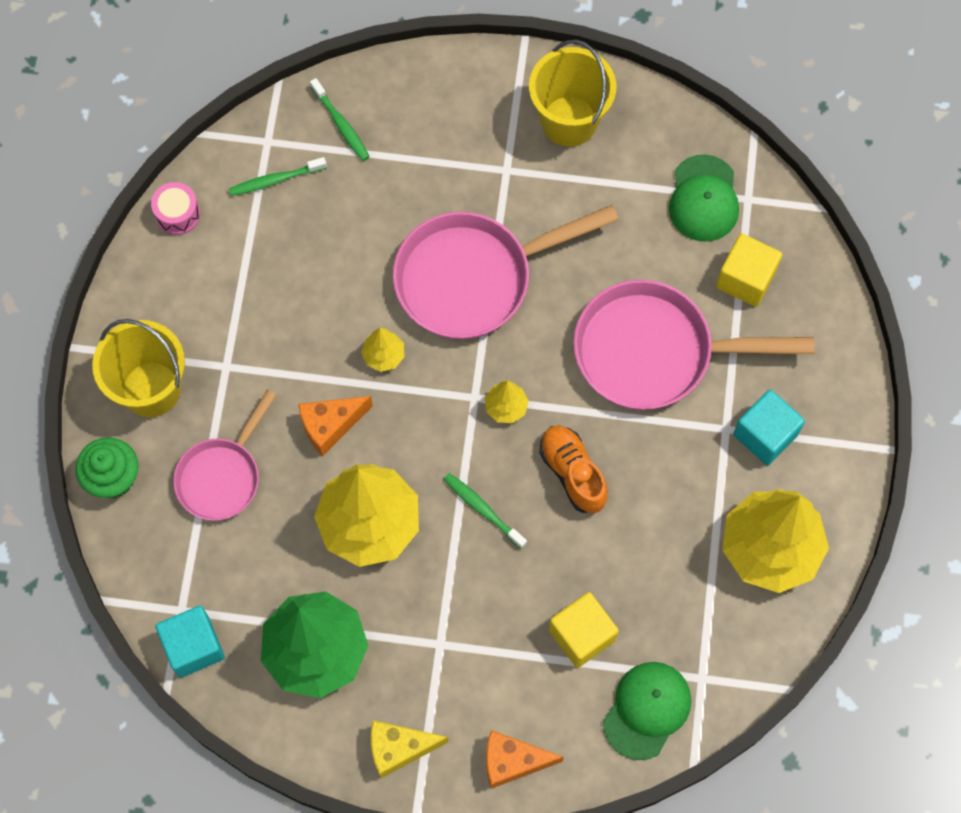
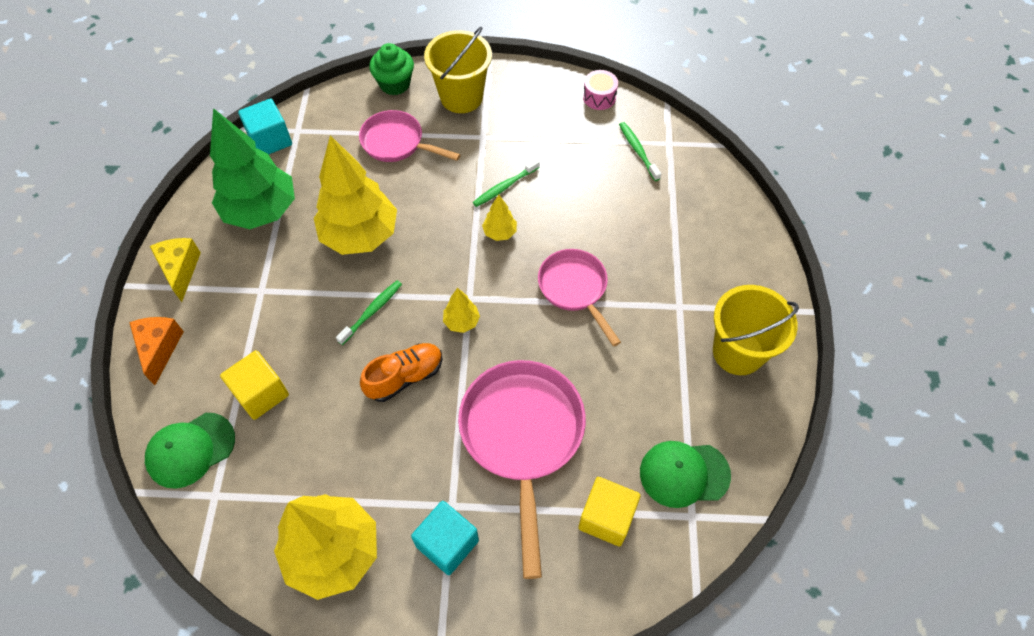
camera: 85 degrees right, 10 degrees down
(330, 426) = (439, 203): orange cheese -> none
(341, 124) = (695, 187): green toothbrush -> green toothbrush (505, 187)
(473, 278) = (575, 289): pink pan -> pink pan, size x0.61
(647, 710) = (190, 450): green cap -> green cap turned 120 degrees clockwise

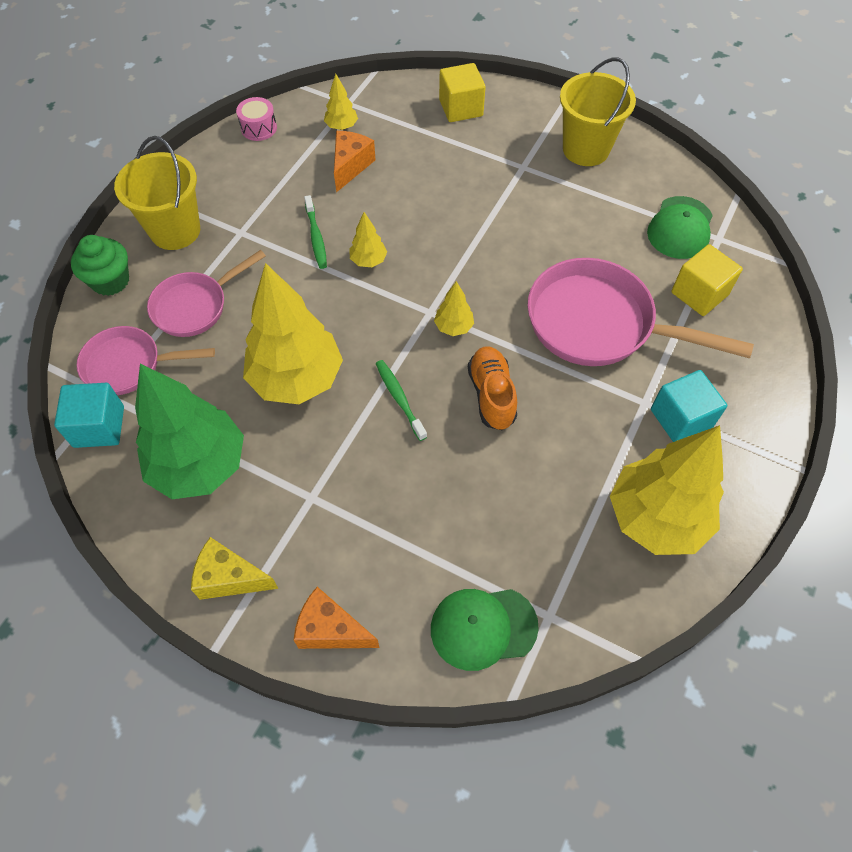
camera: 65 degrees left, 0 degrees up
(190, 450) = (483, 627): green cap -> green cap turned 90 degrees clockwise
(261, 393) = (446, 534): yellow cube -> yellow cube (461, 108)
(575, 289) = (466, 229): pink pan -> pink pan (129, 365)
(596, 176) = (350, 166): none -> orange cheese
(638, 151) = (341, 127): green toothbrush -> yellow tree

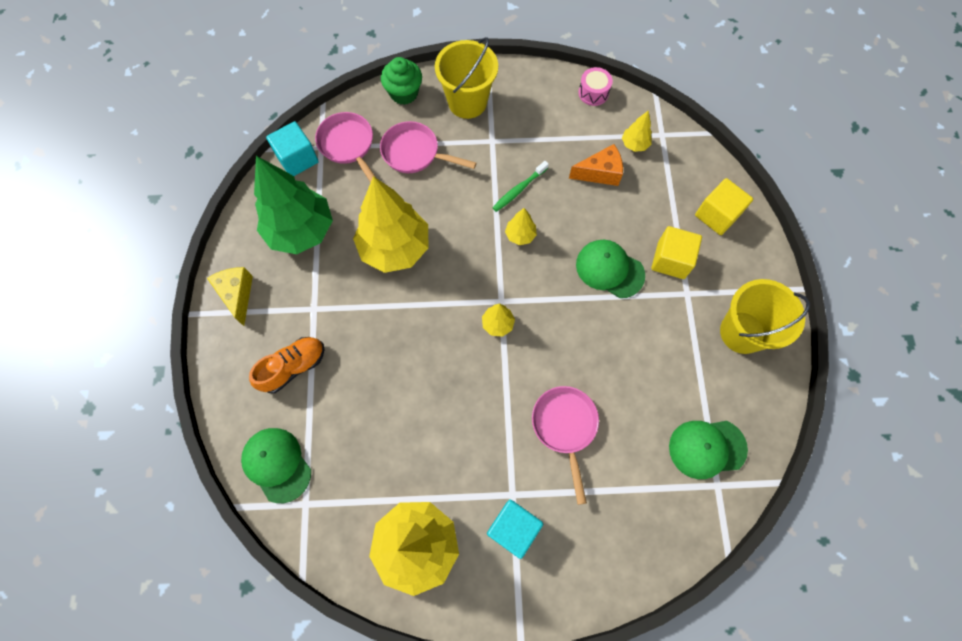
camera: 60 degrees right, 10 degrees up
(331, 630) = (232, 372): orange cheese -> none
(399, 399) = (416, 321): green toothbrush -> none
(458, 209) = (609, 269): none -> green cap
(491, 395) = (455, 380): orange shoe -> orange shoe (293, 367)
(599, 324) = (565, 427): pink pan -> pink pan, size x0.61
(699, 294) = (645, 493): yellow cube -> yellow cube (671, 260)

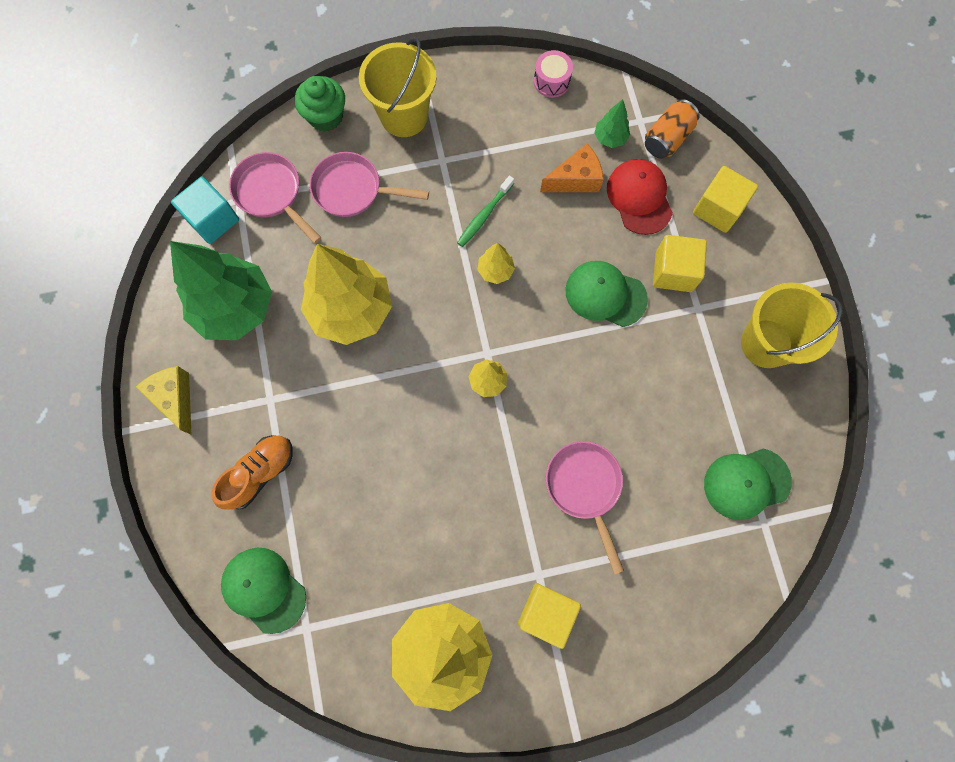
camera: 10 degrees left, 5 degrees up
(513, 528) = (546, 612): turquoise cube -> yellow cube
(634, 144) = (610, 138): yellow tree -> green tree
(651, 195) = (639, 198): none -> red cap
(682, 152) = (667, 138): none -> orange can

